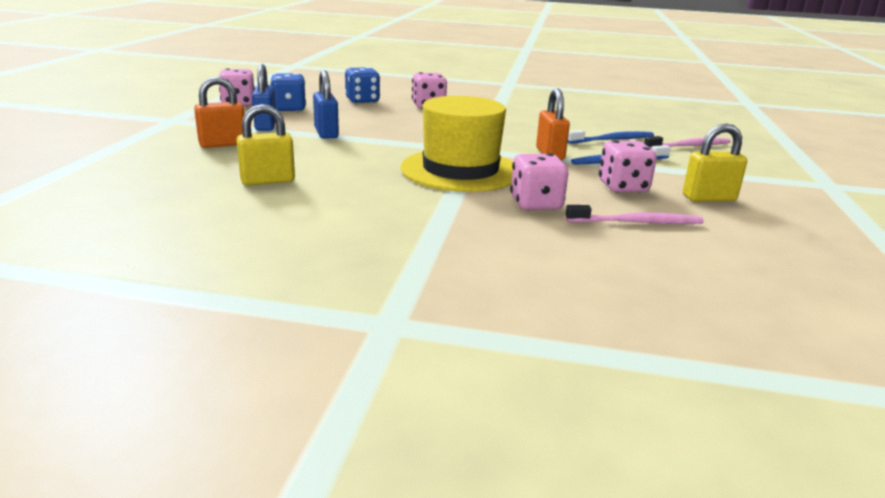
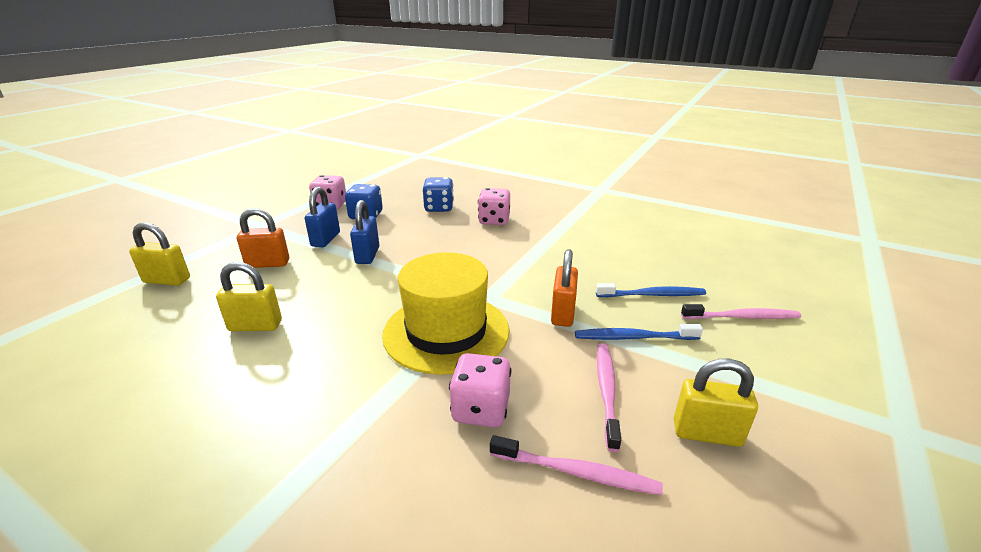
camera: 20 degrees right, 5 degrees up
(117, 161) = (167, 280): none -> yellow padlock
(623, 187) = (606, 391): pink dice -> pink toothbrush

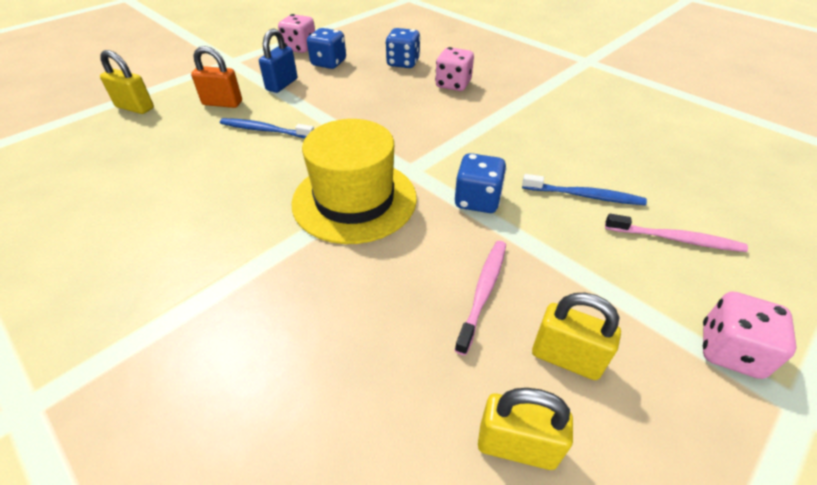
camera: 15 degrees right, 15 degrees up
(255, 326) = (191, 164): yellow padlock -> yellow padlock (516, 446)
(367, 255) = (313, 107): blue padlock -> none
(481, 409) = (354, 284): pink dice -> pink dice (729, 351)
(562, 313) = (477, 200): orange padlock -> blue dice
(577, 472) = (415, 366): pink toothbrush -> none
(633, 337) = (539, 240): blue toothbrush -> blue toothbrush (265, 130)

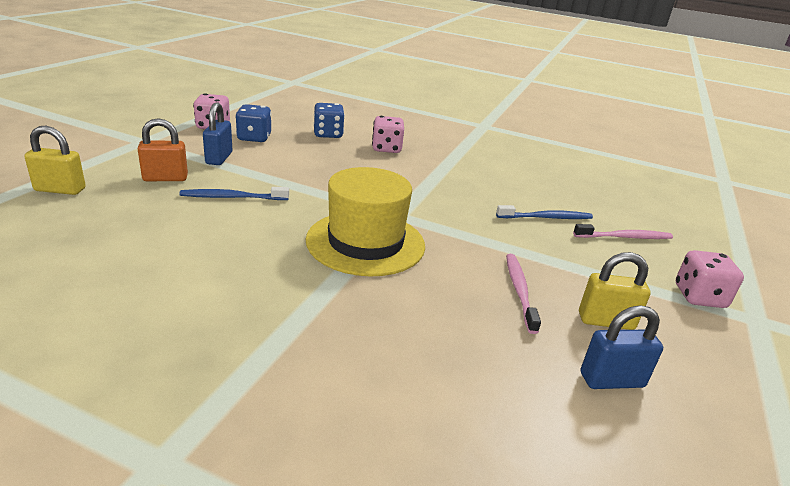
camera: 25 degrees left, 15 degrees down
(477, 200) = (469, 230): blue dice -> none
(516, 446) = (611, 380): yellow padlock -> blue padlock

